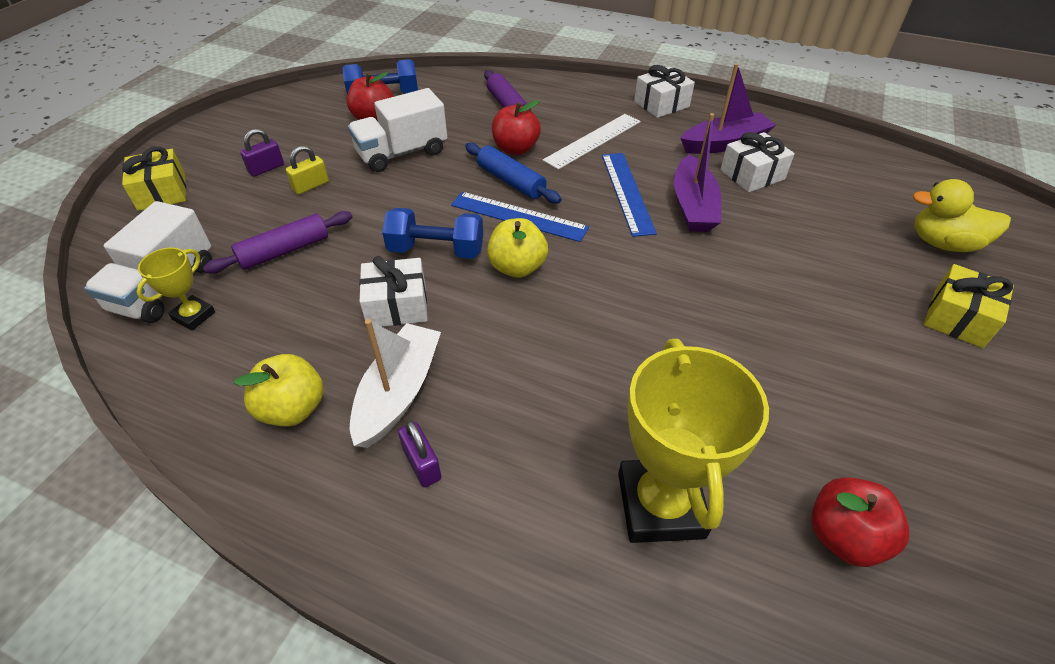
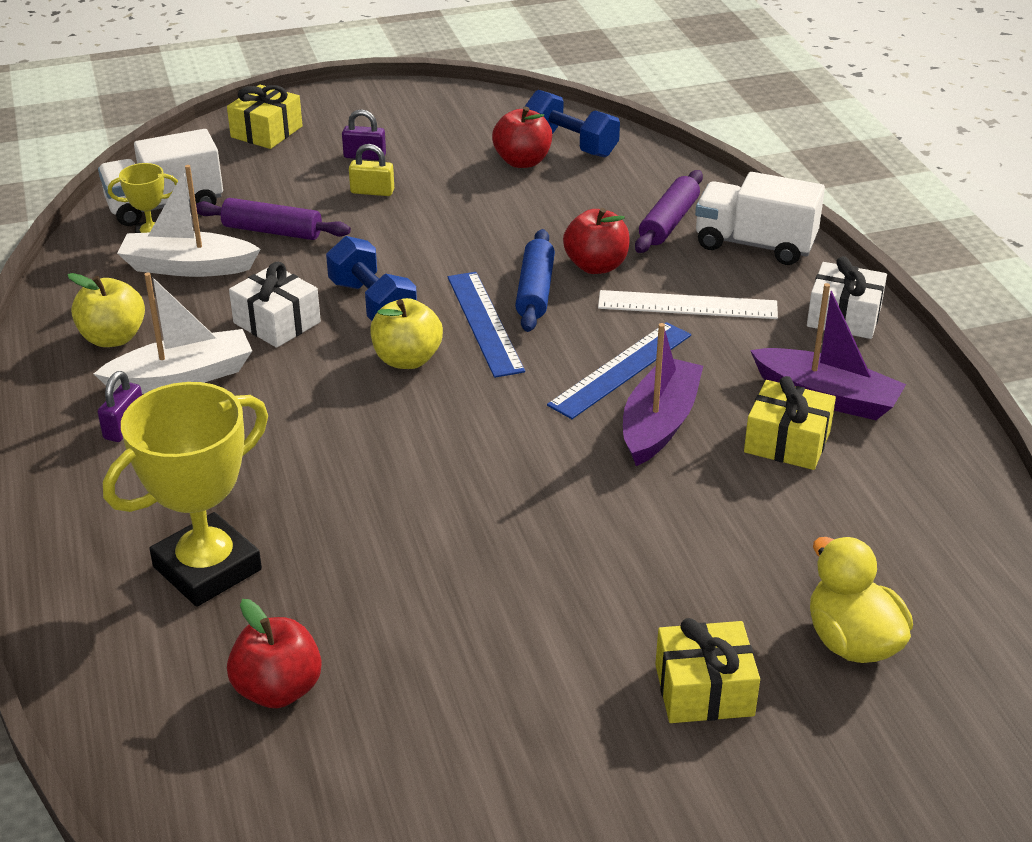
camera: 50 degrees right, 10 degrees down
(262, 316) = (188, 267): none -> white boat
(402, 153) = (489, 208): white truck -> white truck (754, 244)
(693, 206) = (659, 423): purple boat -> purple boat turned 150 degrees clockwise
(752, 175) = (787, 442): white gift -> yellow gift

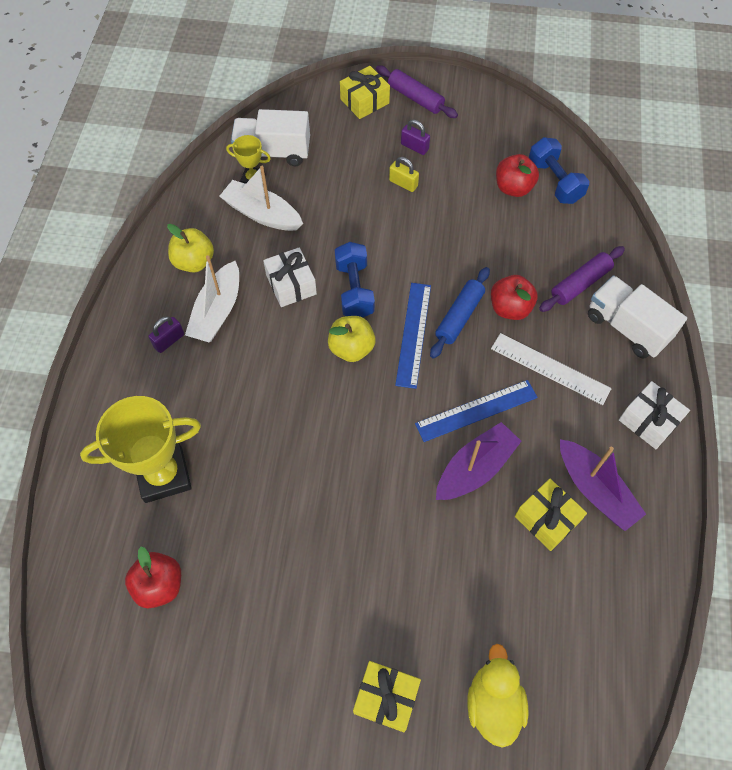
camera: 25 degrees right, 25 degrees up
(182, 377) = (217, 311): white boat -> white boat turned 105 degrees clockwise
(272, 231) = (325, 199): purple rolling pin -> purple rolling pin (415, 98)

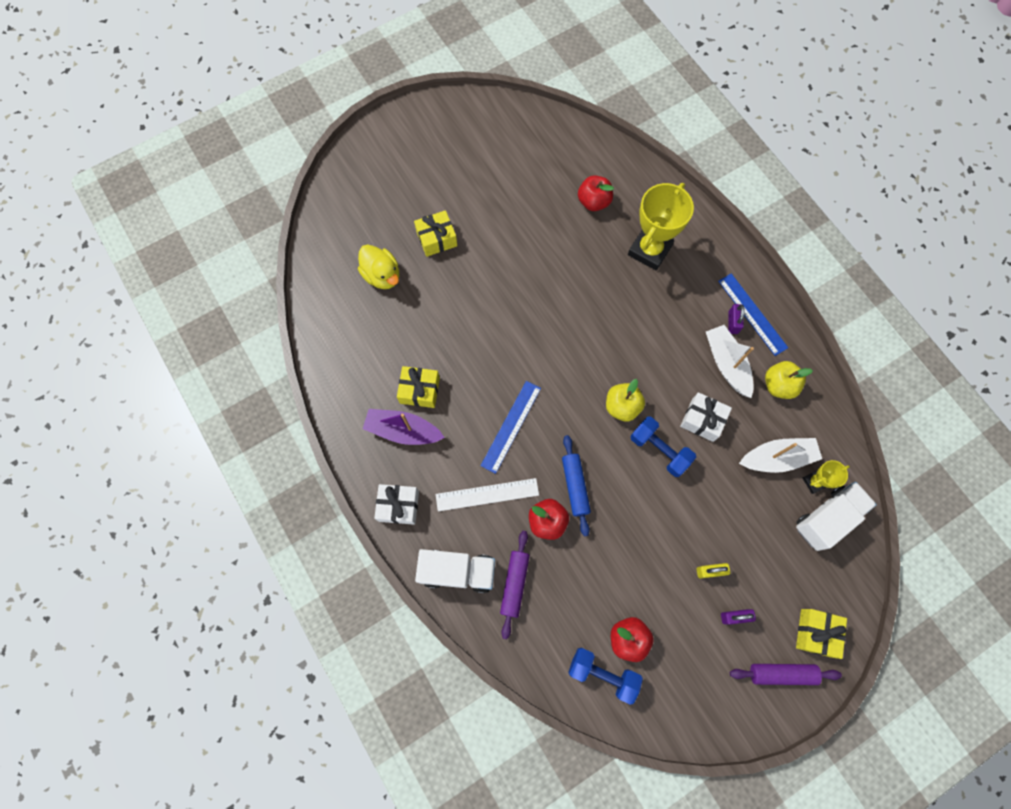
camera: 140 degrees right, 10 degrees up
(413, 334) = (593, 448): blue ruler -> blue ruler (752, 314)
(475, 468) = (483, 388): purple boat -> none

